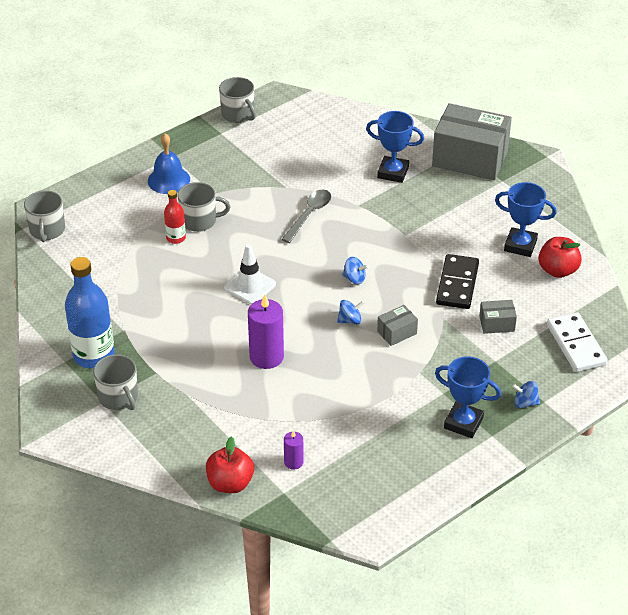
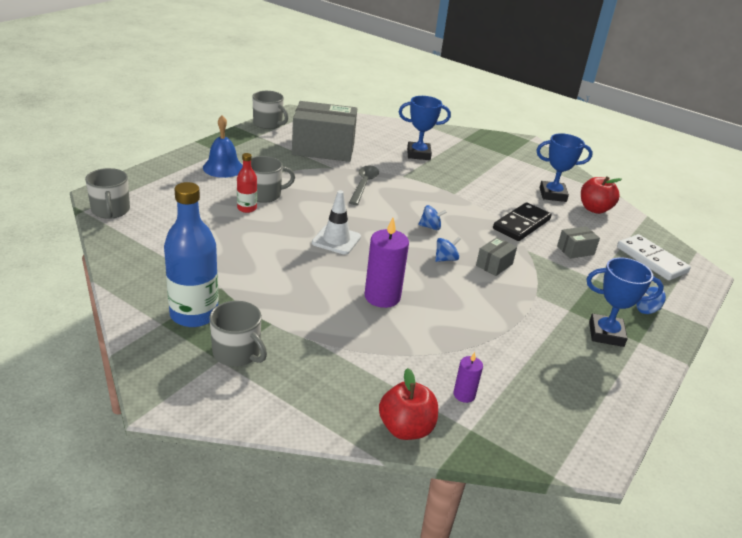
camera: 20 degrees left, 10 degrees down
(457, 284) = (521, 224): black domino -> black domino turned 45 degrees clockwise
(470, 158) = (473, 143): grey box -> grey box (323, 148)

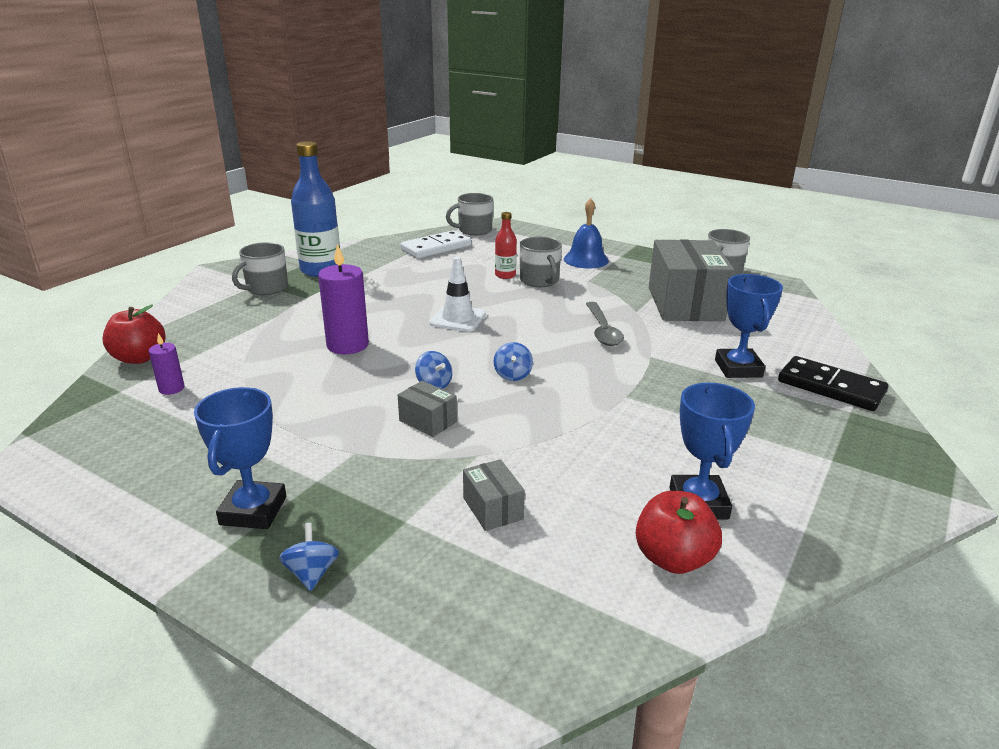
camera: 90 degrees right, 5 degrees down
(364, 185) = (602, 330): grey spoon -> grey spoon turned 75 degrees clockwise
(521, 224) = (558, 455): black domino -> black domino (831, 387)
(651, 260) = (488, 618): white domino -> white domino (436, 248)

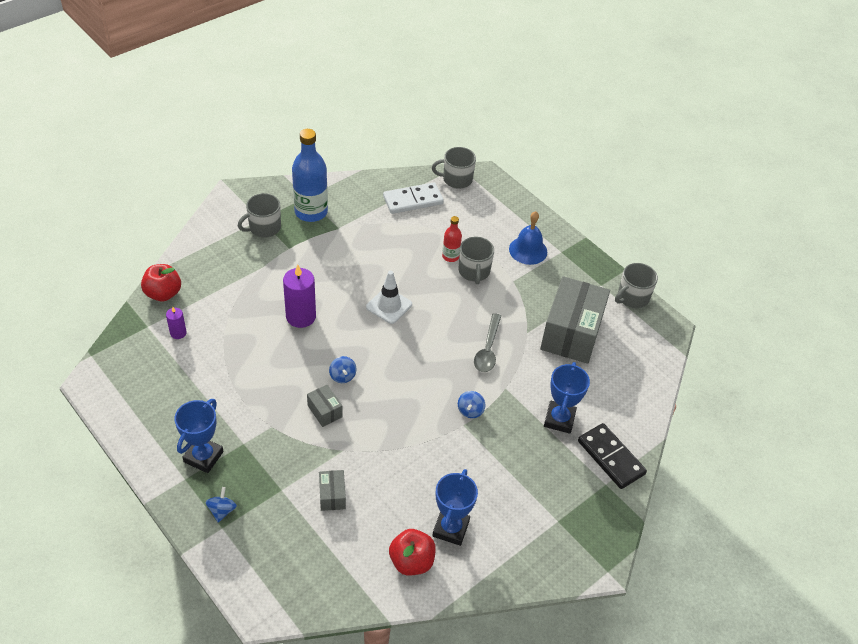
camera: 15 degrees right, 20 degrees up
(512, 375) = (398, 381): blue spinning top -> blue spinning top (470, 410)

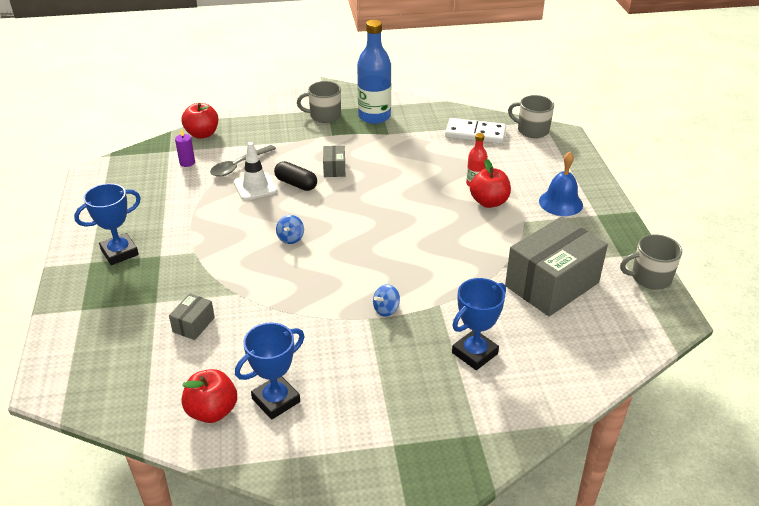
camera: 35 degrees right, 10 degrees down
(222, 510) = (94, 297): blue spinning top -> none
(301, 316) = (296, 184): purple candle -> black capsule
(325, 411) = (250, 258): grey box -> grey box (334, 169)
(389, 306) = (382, 201): white traffic cone -> white traffic cone (255, 187)
(474, 271) = (489, 202): grey mug -> red apple
(487, 349) = (449, 266): grey spoon -> grey spoon (239, 165)
(611, 457) = (505, 412): black domino -> none

